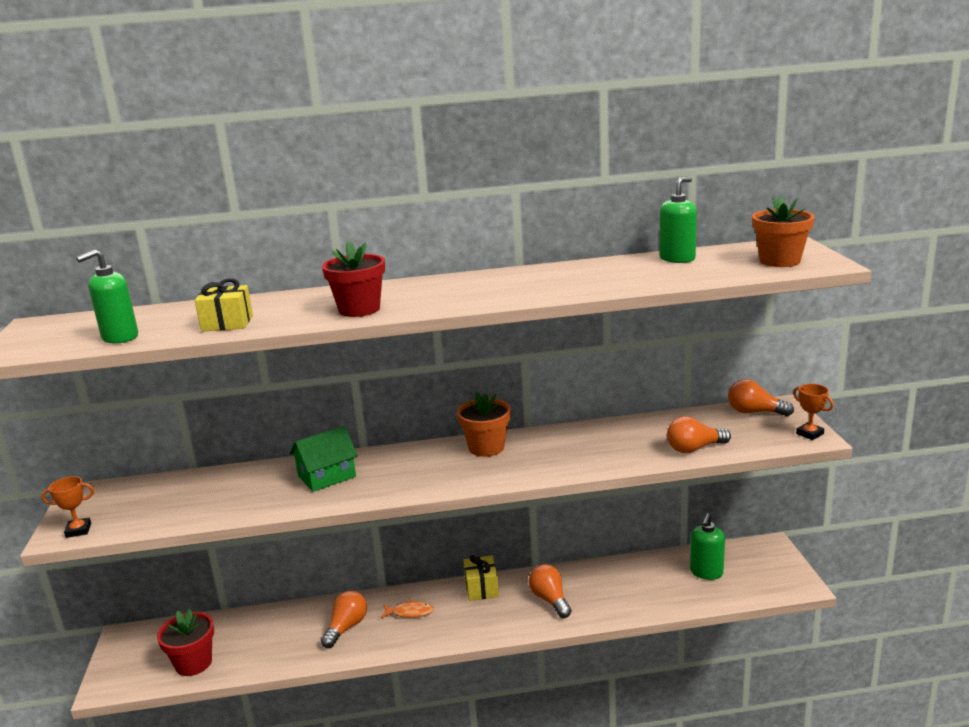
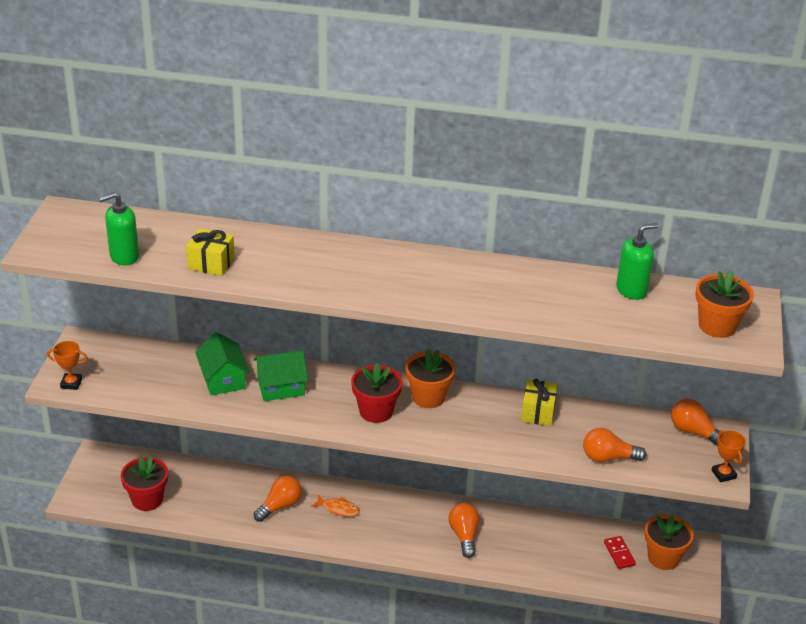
camera: 15 degrees right, 15 degrees up
(259, 485) = (223, 379): none -> green house
(359, 309) = (321, 279): red flower pot -> red flower pot (376, 411)
(481, 588) = (410, 504): yellow gift -> yellow gift (538, 412)
(706, 572) = (619, 554): green soap dispenser -> red domino
(748, 564) = (663, 558): none -> orange flower pot

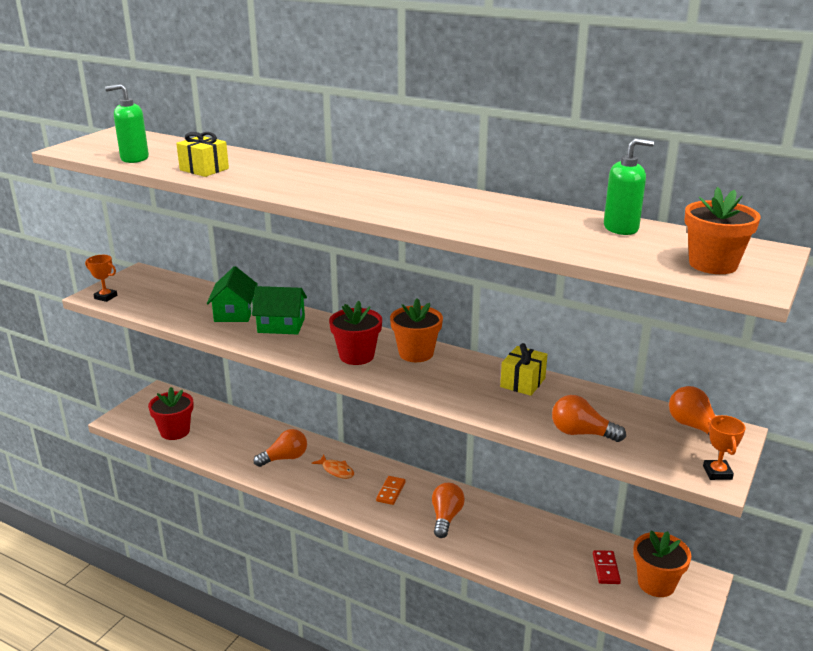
camera: 20 degrees right, 10 degrees down
(401, 520) = (391, 492): none -> orange domino

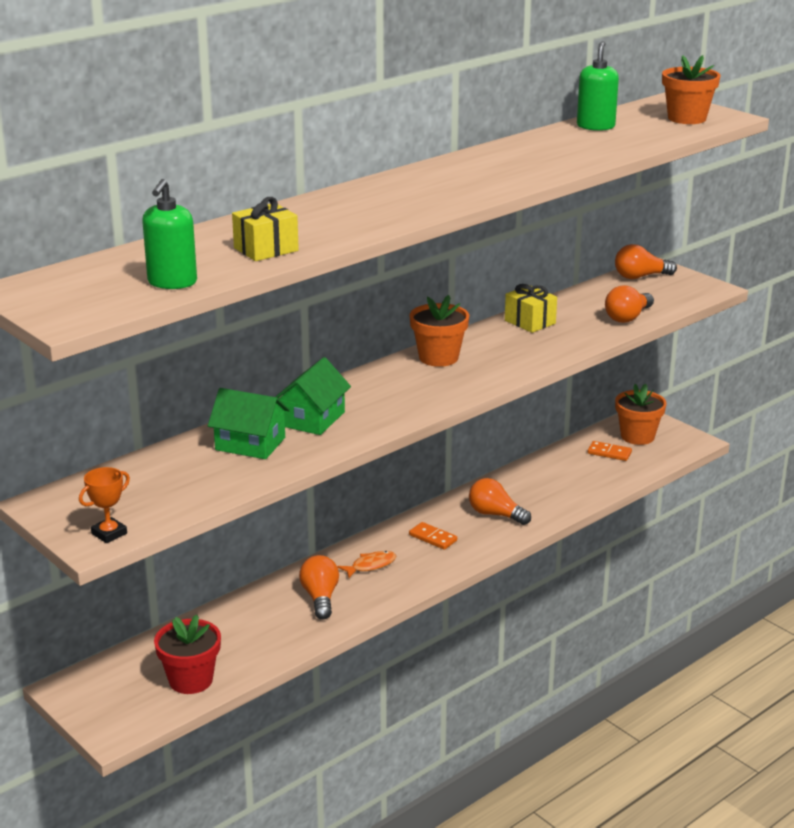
camera: 70 degrees left, 0 degrees up
(356, 356) = (422, 387): red flower pot -> none
(605, 569) = (609, 453): red domino -> orange domino
(717, 473) = (705, 286): orange trophy -> none

